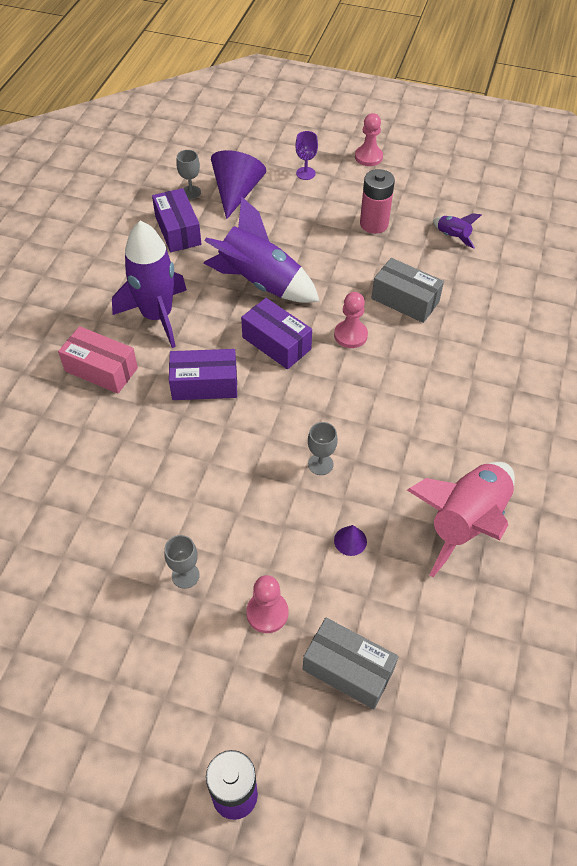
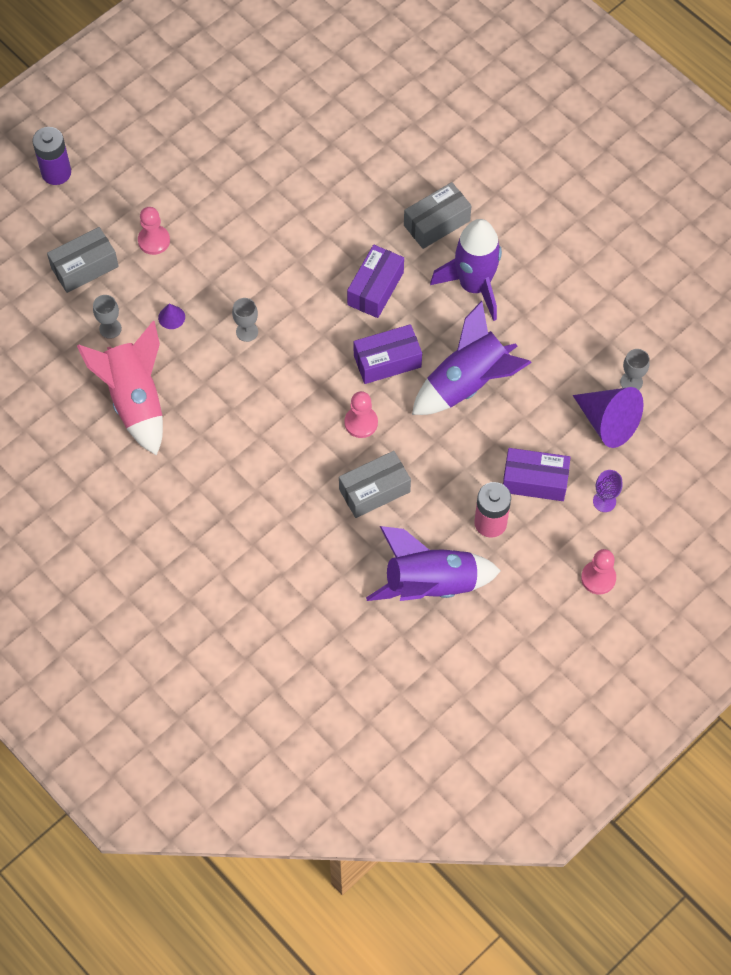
camera: 120 degrees right, 10 degrees up
(101, 369) = (436, 223): pink box -> grey box
(178, 230) = (579, 347): purple box -> purple box (534, 481)
(185, 575) = (213, 206): grey goblet -> grey goblet (110, 328)
(452, 237) = (431, 584): purple rocket -> purple rocket, size x2.20

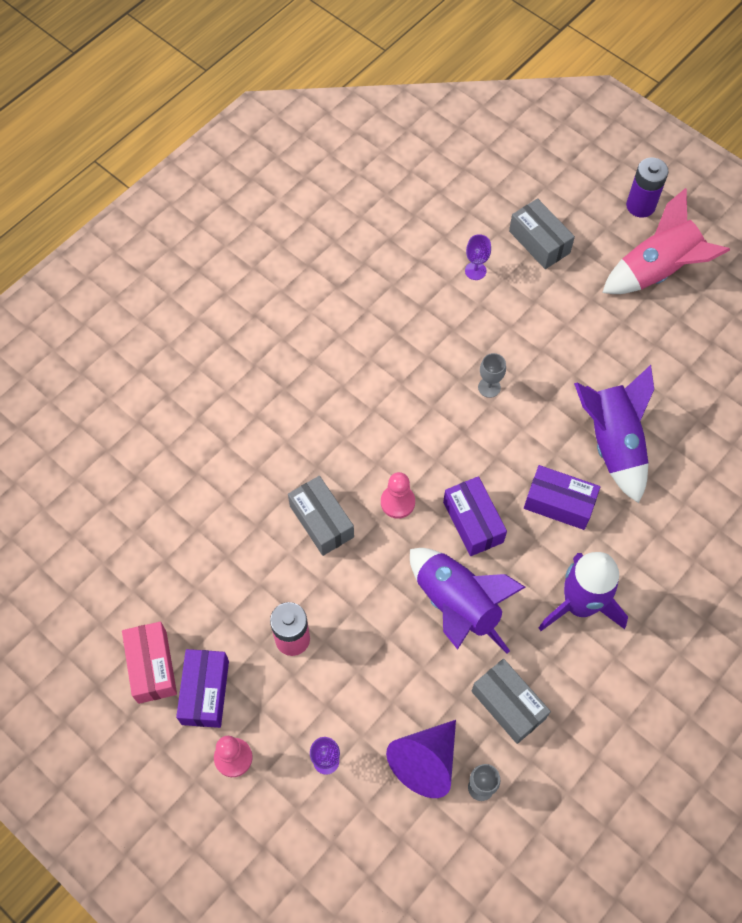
camera: 85 degrees right, 0 degrees up
(110, 328) = (475, 271): grey goblet -> purple goblet
(135, 400) = (400, 300): pink rocket -> pink rocket (657, 271)
(154, 241) = (579, 295): pink pawn -> none
(171, 317) = (495, 320): purple cone -> none
(431, 584) = (220, 583): purple rocket -> purple rocket (613, 443)
(436, 223) = (653, 559): grey box -> grey box (508, 705)
(509, 646) = (152, 666): none -> pink box
(534, 481) = (345, 683): purple box -> purple box (205, 692)

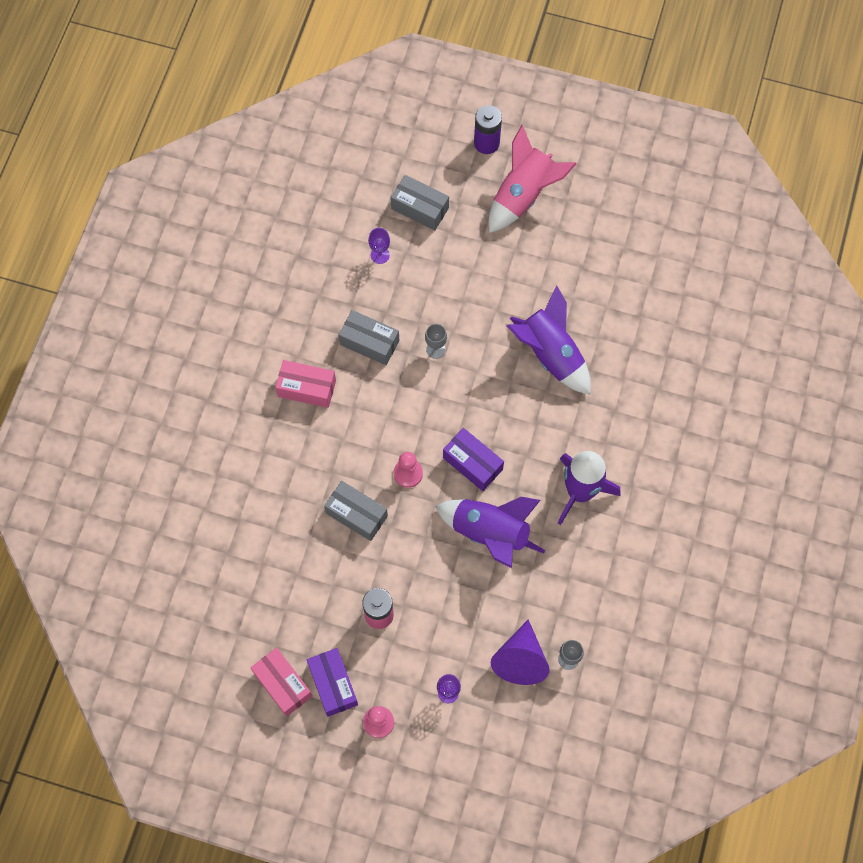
camera: 25 degrees left, 5 degrees up
(334, 371) = (307, 388): none -> pink box
(508, 705) = (561, 590): grey box -> grey box (369, 342)
(559, 503) = (530, 420): purple box -> none

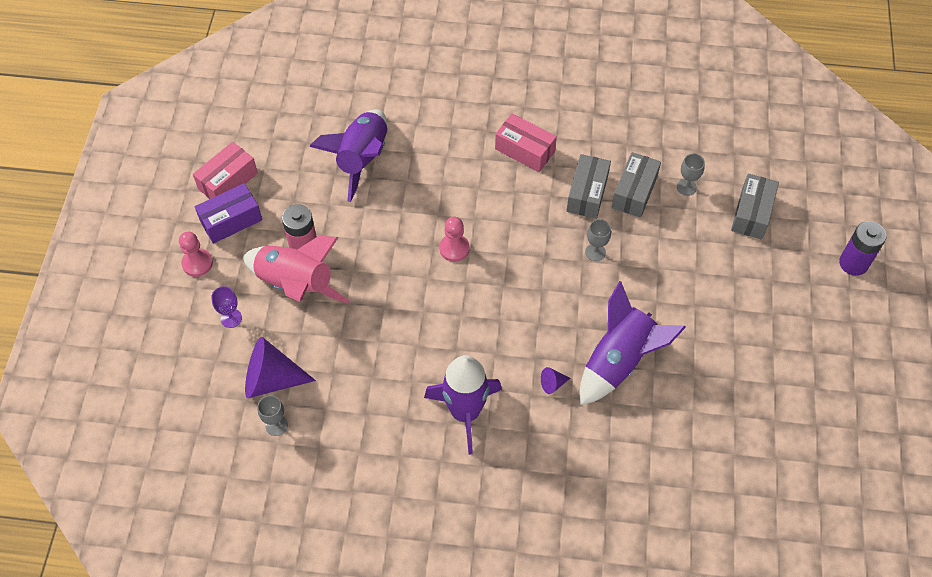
camera: 80 degrees right, 10 degrees down
(307, 388) = (524, 150): pink box -> pink box turned 60 degrees counterclockwise
(356, 514) = (403, 212): grey box -> grey box (634, 192)
(380, 255) = (686, 187): purple goblet -> grey goblet
(472, 463) = (476, 304): purple box -> none
(489, 533) = (403, 331): purple rocket -> purple rocket (362, 159)
(523, 195) = (802, 308): pink rocket -> pink rocket (295, 284)
(563, 413) = (552, 384): none -> purple cone

